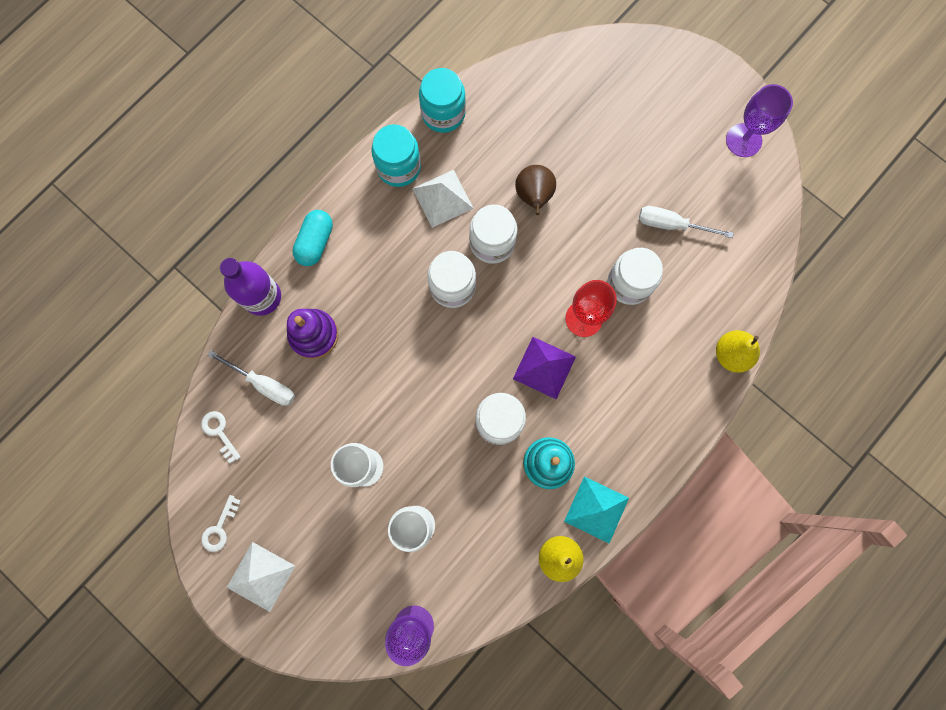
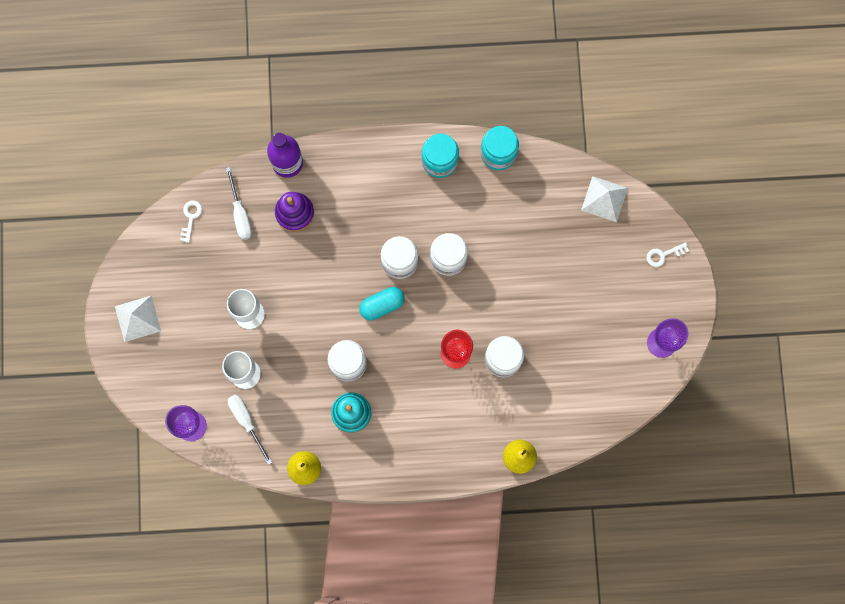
camera: 45 degrees right, 0 degrees up
(220, 528) = (141, 271): white key -> white key (663, 255)
(315, 242) = (348, 160): turquoise capsule -> turquoise capsule (382, 305)
(443, 198) = (446, 204): white pyramid -> white pyramid (604, 199)
(534, 196) = (500, 254): brown pear -> none
(544, 367) = (404, 358): purple pyramid -> none
(596, 509) = (352, 465): turquoise pyramid -> none
(671, 224) = (564, 350): white screwdriver -> white screwdriver (246, 421)

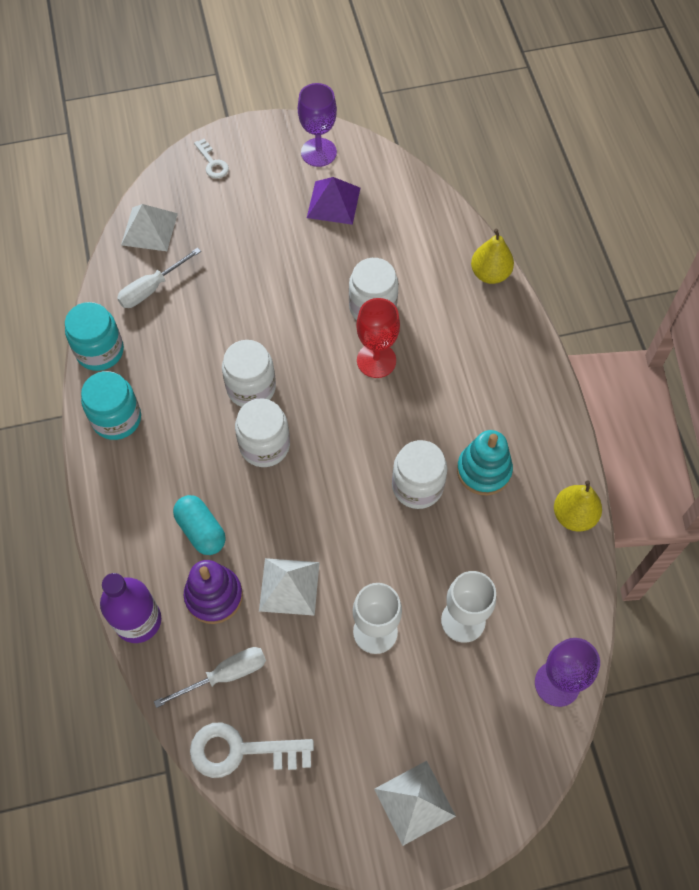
camera: 100 degrees left, 15 degrees down
(191, 218) = (241, 751): white key -> white key, size x1.79
(246, 421) = (530, 605): white screwdriver -> white screwdriver (151, 288)
(291, 263) = (289, 586): none -> white pyramid
(382, 305) = (329, 457): turquoise capsule -> turquoise capsule (201, 530)
(608, 346) = (333, 202): none -> purple pyramid

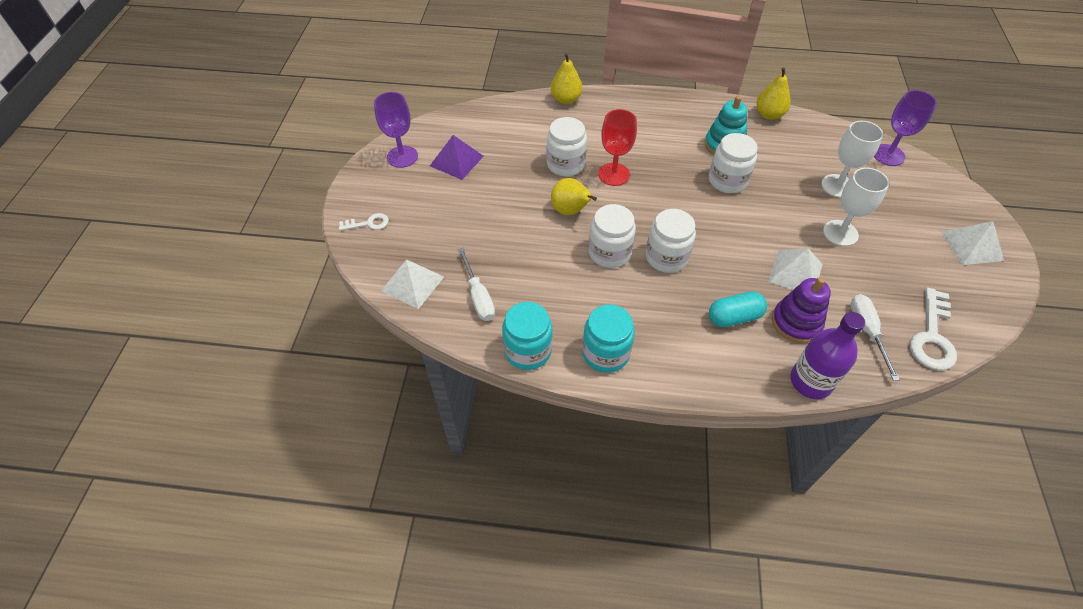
camera: 70 degrees left, 10 degrees down
(299, 333) = (570, 211): none -> yellow pear

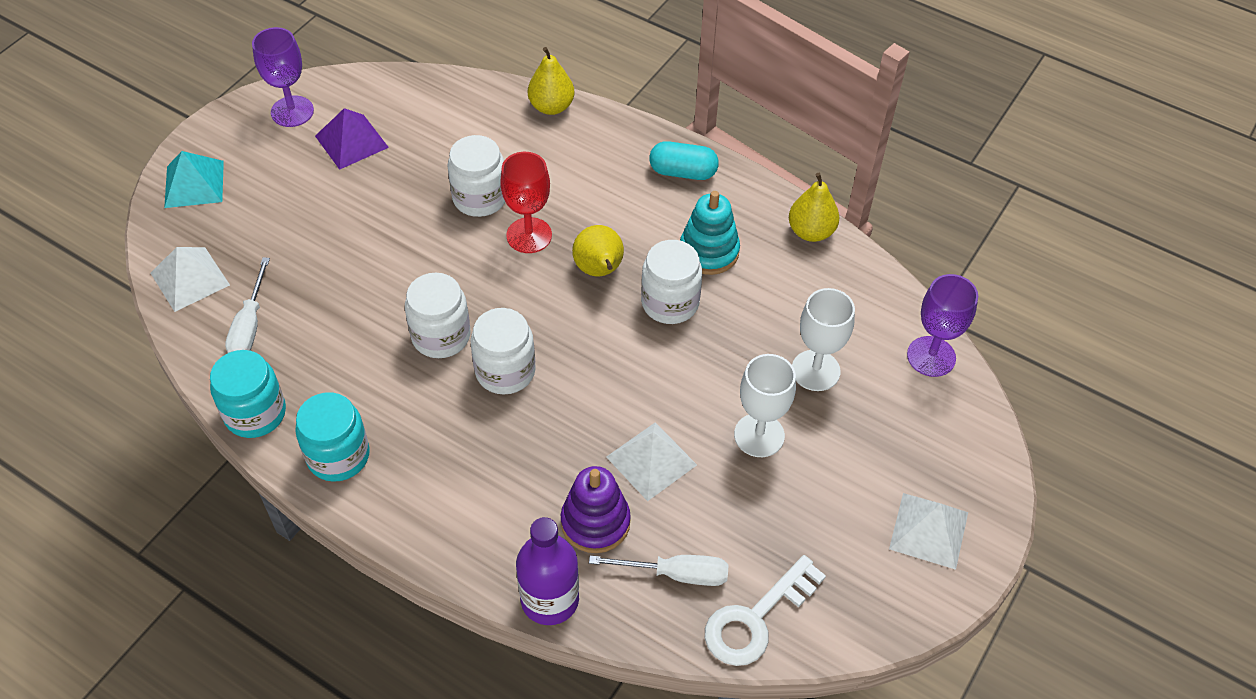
camera: 25 degrees right, 0 degrees up
(368, 223) = (194, 184): white key -> turquoise pyramid
(570, 211) = (437, 263): yellow pear -> yellow pear (599, 270)
(734, 317) = (524, 481): turquoise capsule -> turquoise capsule (683, 172)
(867, 331) = (676, 574): white screwdriver -> white screwdriver turned 75 degrees clockwise

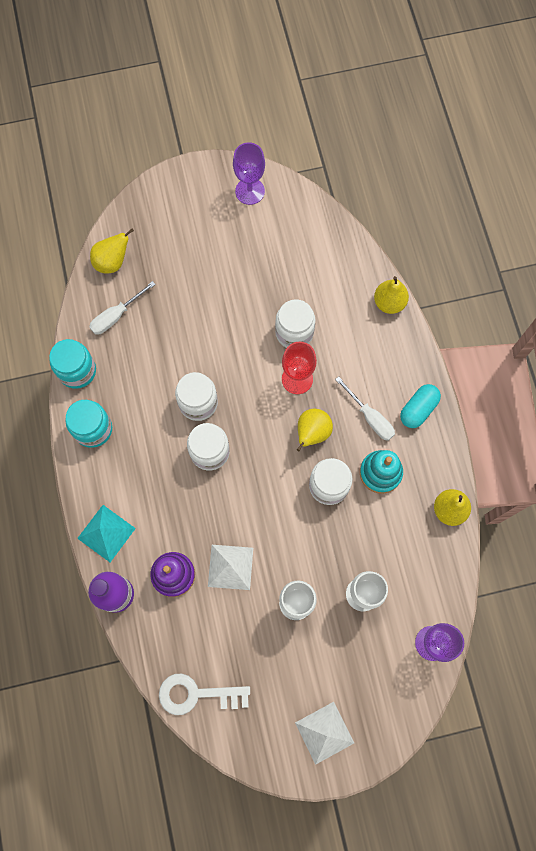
camera: 45 degrees right, 20 degrees up
(190, 278) = (112, 262): white pyramid -> yellow pear
(194, 184) = (162, 201): turquoise pyramid -> turquoise pyramid (106, 533)
(351, 141) = (262, 238): purple pyramid -> none
(676, 574) = (183, 636): white screwdriver -> white screwdriver (370, 417)
(683, 172) = (418, 409): turquoise capsule -> turquoise capsule turned 75 degrees clockwise

